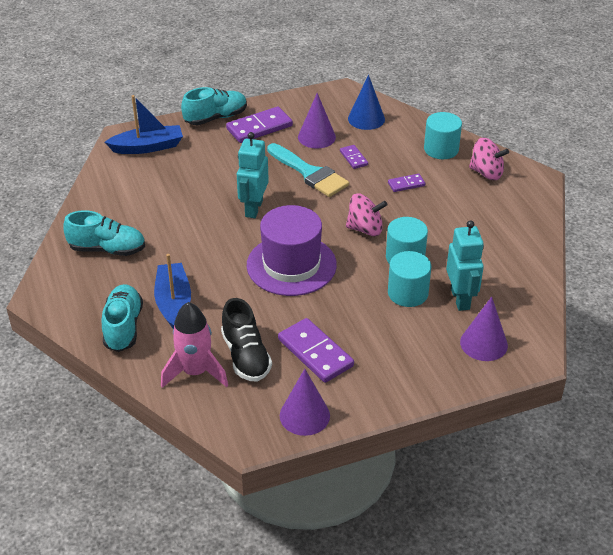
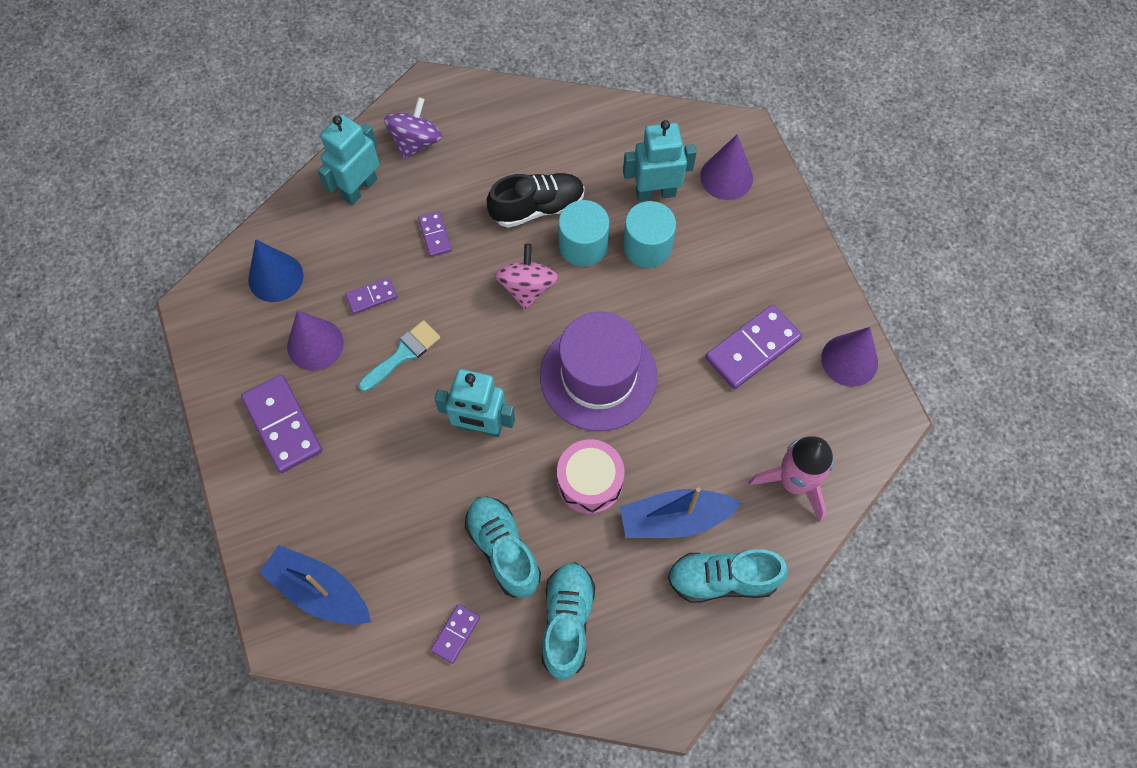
camera: 90 degrees left, 25 degrees up
(110, 201) = (455, 634): none -> purple domino
(148, 147) = (319, 591): blue boat -> blue boat turned 45 degrees counterclockwise
(207, 260) = (590, 482): none -> pink drum
(216, 118) = (248, 491): turquoise shoe -> turquoise shoe (503, 550)
(246, 356) = (763, 426): black shoe -> black shoe (537, 208)
(309, 173) = (403, 354): turquoise brush -> turquoise brush, size x0.65
(441, 149) = (359, 188): turquoise cylinder -> turquoise robot
(486, 173) = (416, 142): pink spinning top -> purple spinning top

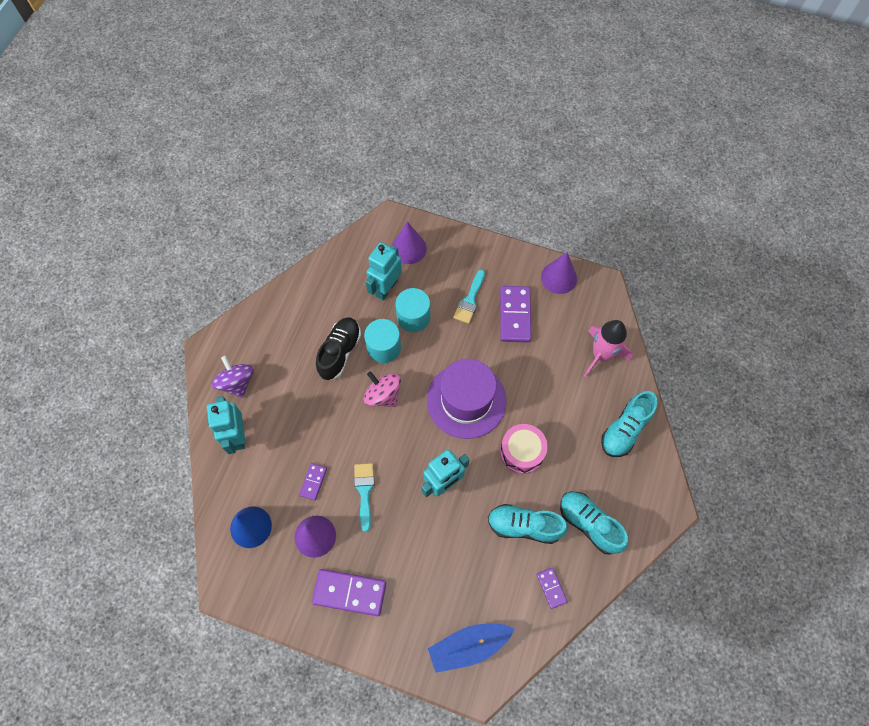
camera: 50 degrees left, 0 degrees up
(435, 235) = (306, 418): purple domino -> none
(674, 519) = (575, 426): blue boat -> none
(724, 287) = (469, 300): none -> turquoise brush

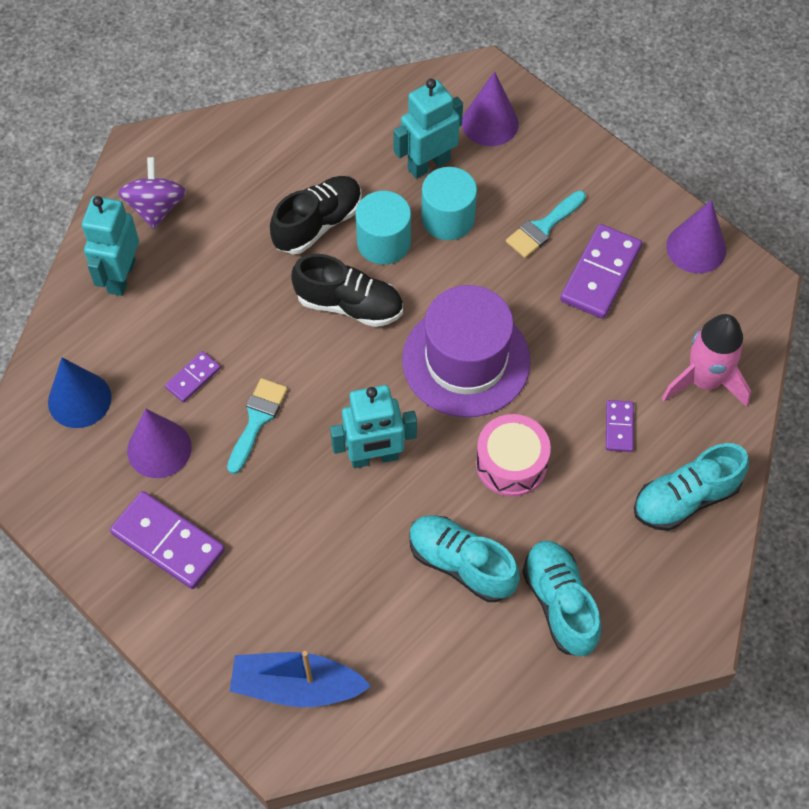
camera: 25 degrees right, 5 degrees down
(383, 395) = (349, 305): pink spinning top -> black shoe
(551, 588) = (456, 664): purple domino -> purple domino (619, 427)

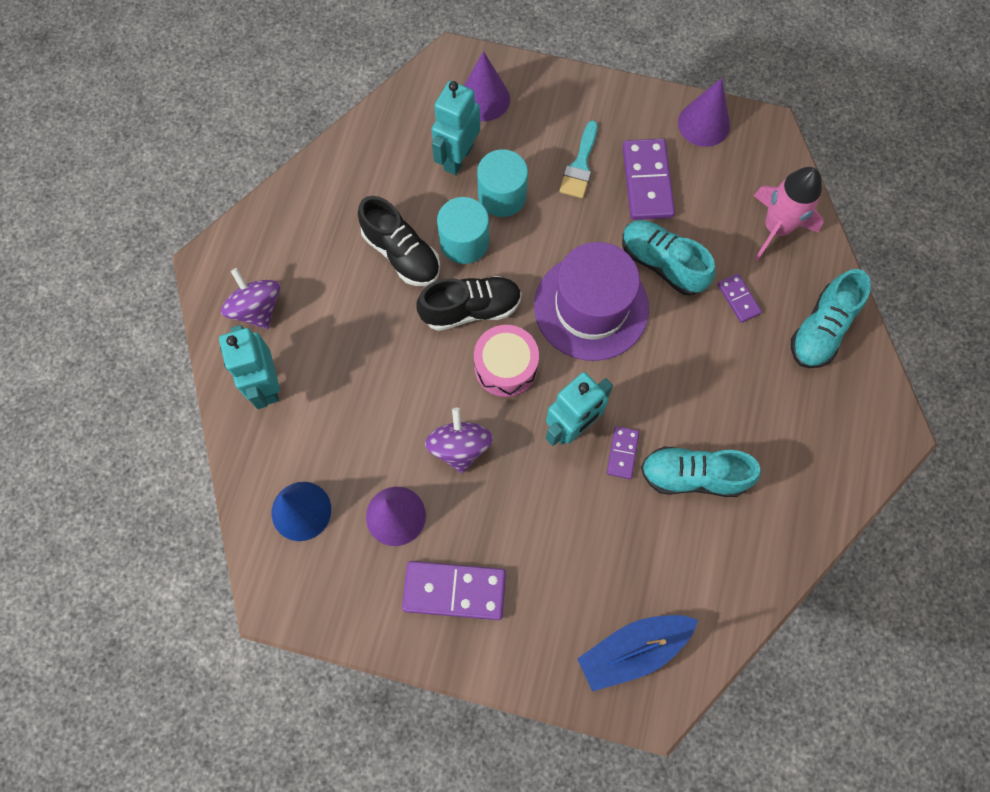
camera: 30 degrees left, 10 degrees up
(193, 378) = (384, 440): purple domino -> purple domino (622, 453)
(257, 420) = (459, 447): turquoise brush -> purple spinning top
(318, 224) = (401, 254): black shoe -> black shoe turned 120 degrees clockwise
(511, 463) = (678, 373): pink drum -> pink drum (505, 367)
(560, 603) = (784, 465): turquoise shoe -> turquoise shoe (662, 264)

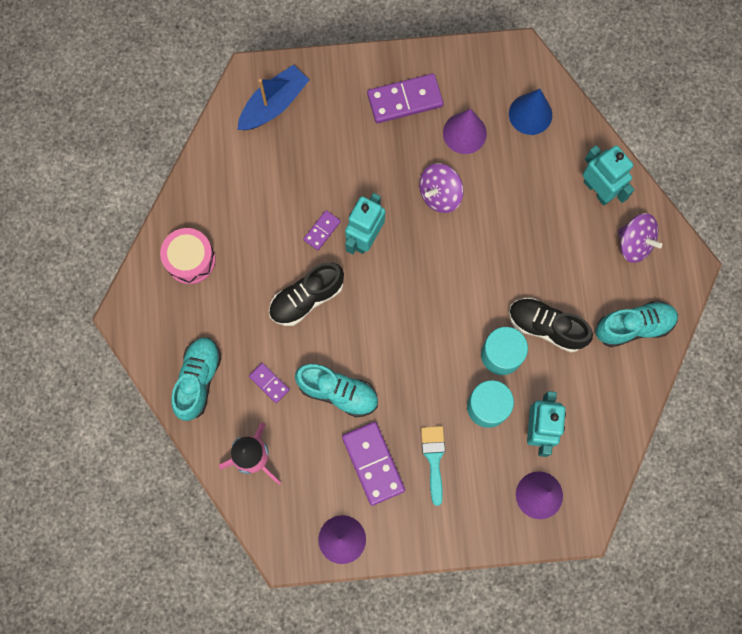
camera: 160 degrees right, 5 degrees up
(459, 447) = (439, 194): purple spinning top -> purple spinning top turned 75 degrees clockwise
(471, 309) = (473, 300): black shoe -> black shoe (306, 298)
(505, 367) = (429, 264): pink drum -> pink drum (190, 259)
(591, 307) = (382, 335): purple hat -> none
(622, 453) = (322, 231): purple domino -> purple domino turned 45 degrees clockwise
(693, 476) = (266, 232): turquoise shoe -> turquoise shoe (633, 326)

